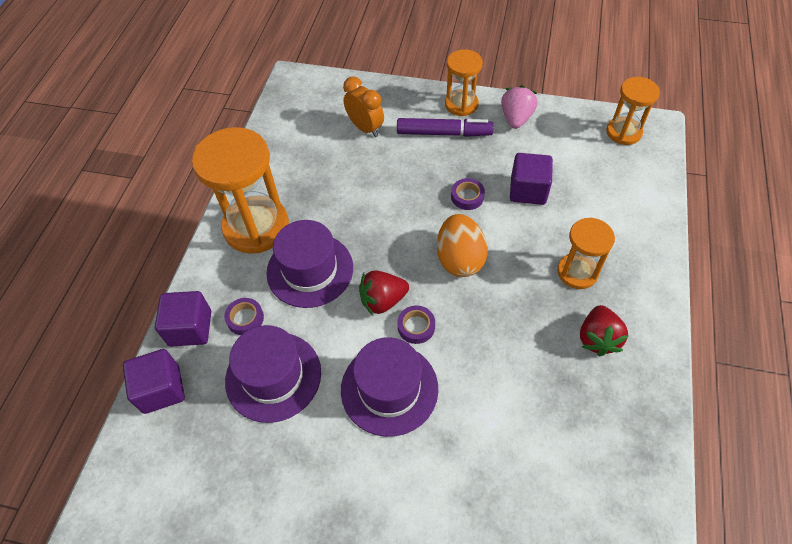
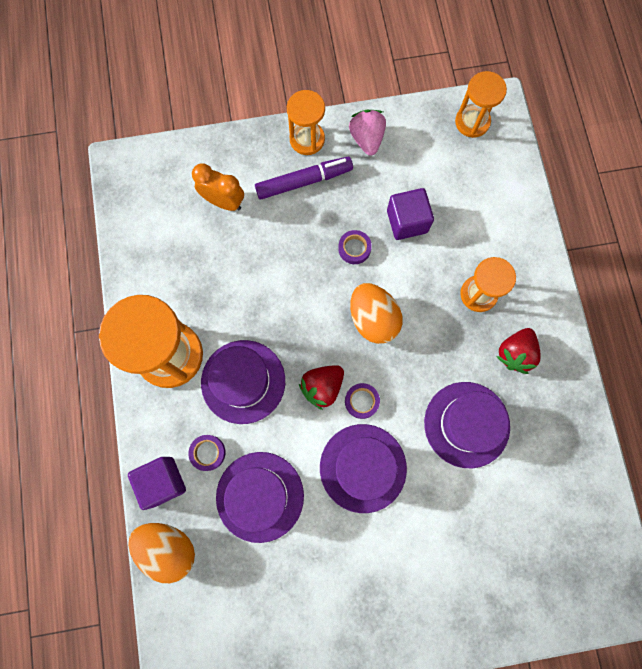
camera: 25 degrees left, 20 degrees up
(161, 389) = (168, 548): purple cube -> orange egg
(518, 388) = (466, 424): none -> purple hat
(597, 338) = (515, 353): red strawberry -> red strawberry turned 45 degrees clockwise

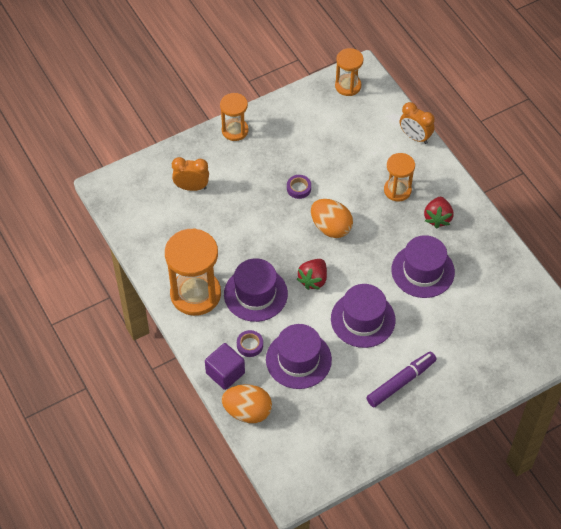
camera: 20 degrees left, 20 degrees down
(304, 181) = (244, 157): purple marker -> purple marker (401, 382)
(361, 401) = (344, 280): purple tape -> none
(366, 139) = (278, 118): pink strawberry -> none
(407, 221) = (328, 161): purple cube -> none
(530, 224) = (415, 137): none -> orange clock

